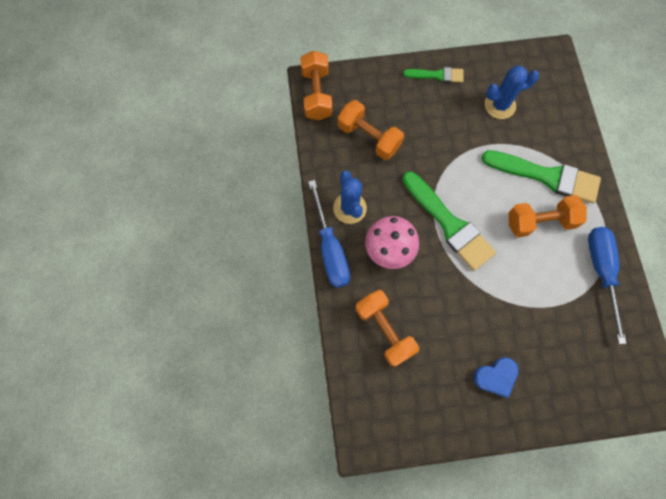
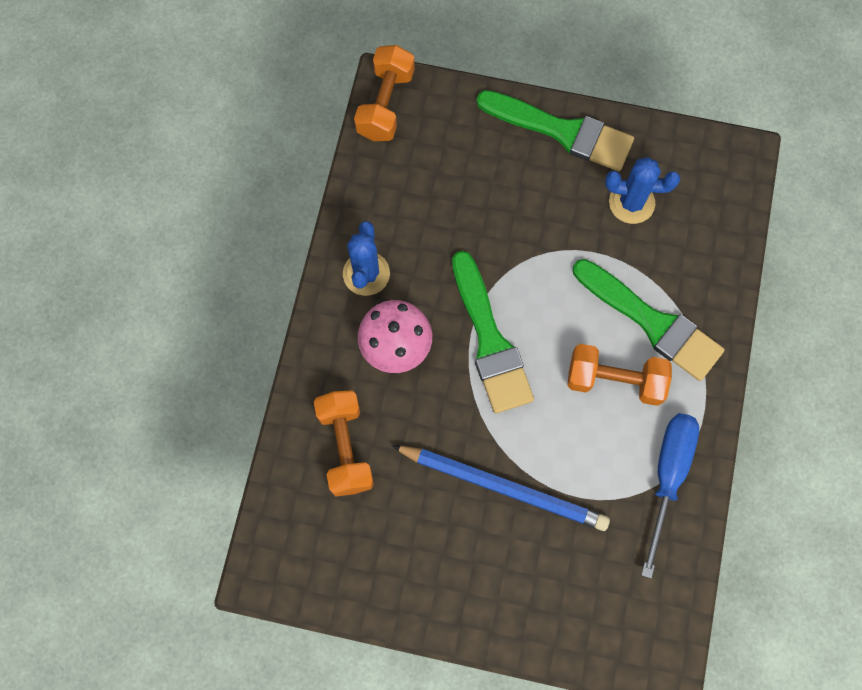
camera: 20 degrees right, 0 degrees up
(330, 248) = (319, 318): blue screwdriver -> none
(369, 137) = (431, 187): orange dumbbell -> none
(437, 75) = (562, 131): green brush -> green brush, size x1.83
(495, 377) = (464, 559): blue heart -> none
(500, 318) = (504, 487): none -> blue pencil

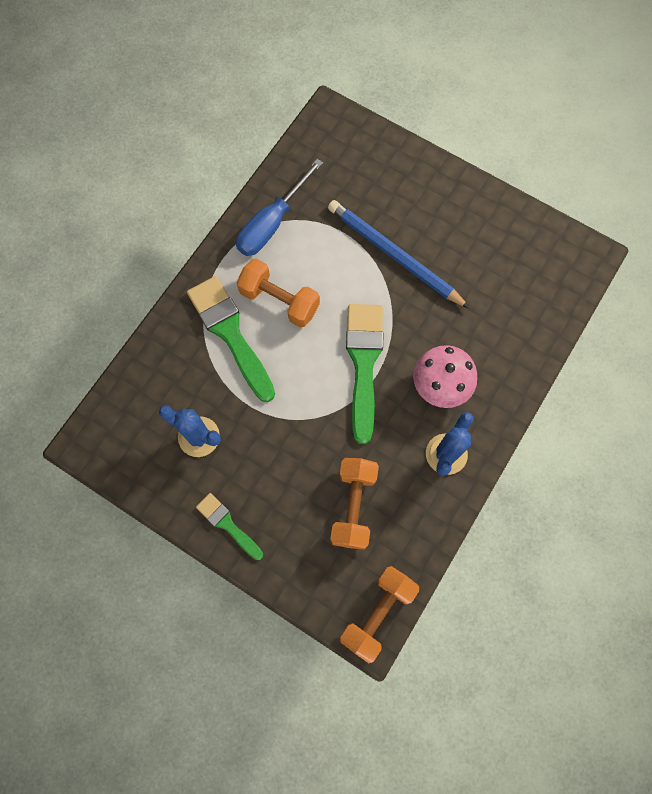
camera: 160 degrees left, 0 degrees up
(345, 447) = (504, 322): orange dumbbell -> orange dumbbell (353, 506)
(562, 131) = (227, 524): green brush -> green brush, size x0.55

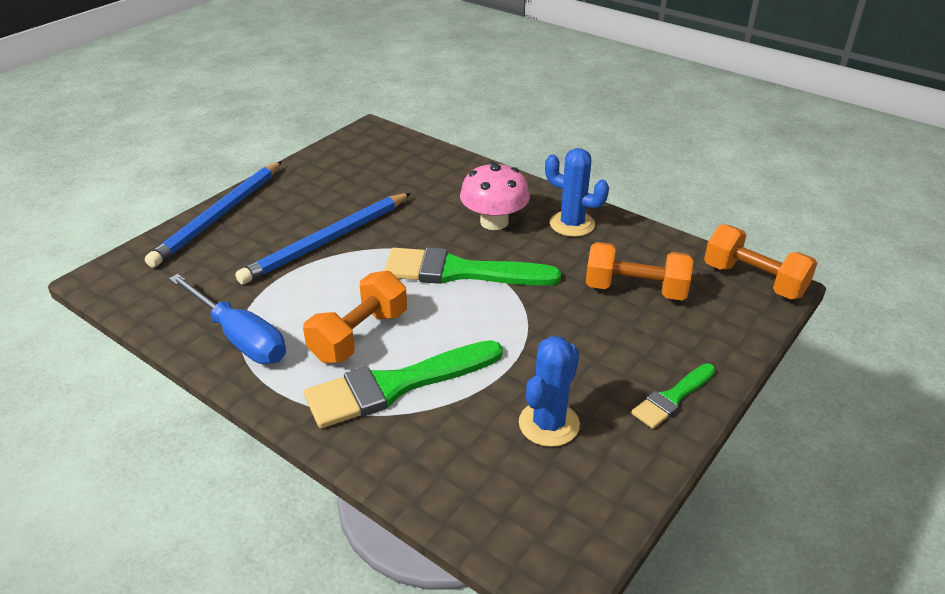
camera: 85 degrees left, 35 degrees down
(419, 167) = (219, 216): none -> blue pencil

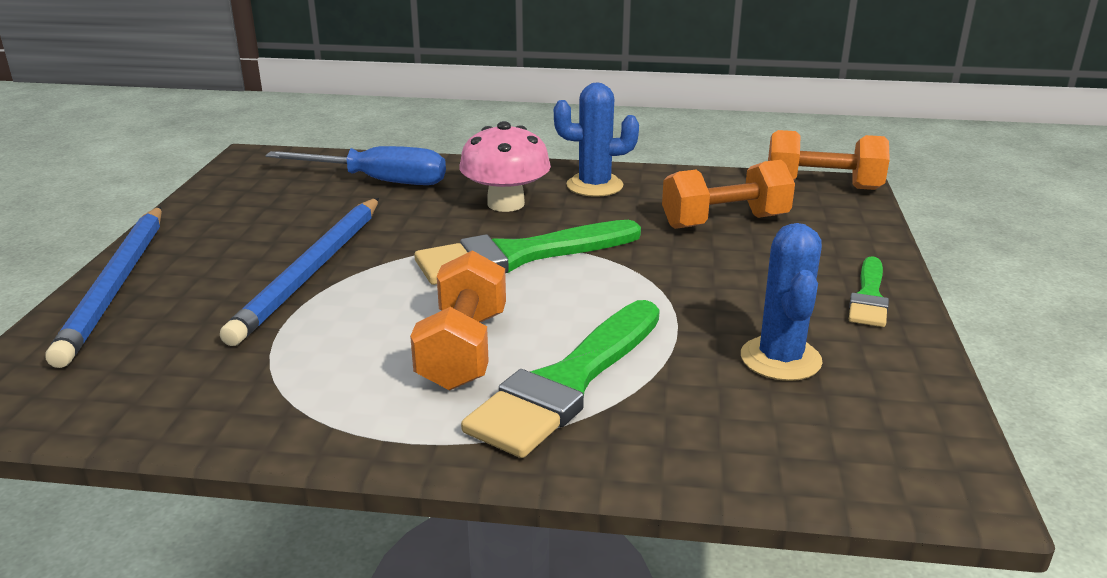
camera: 30 degrees left, 10 degrees down
(239, 337) = (292, 403): blue screwdriver -> blue screwdriver (378, 181)

